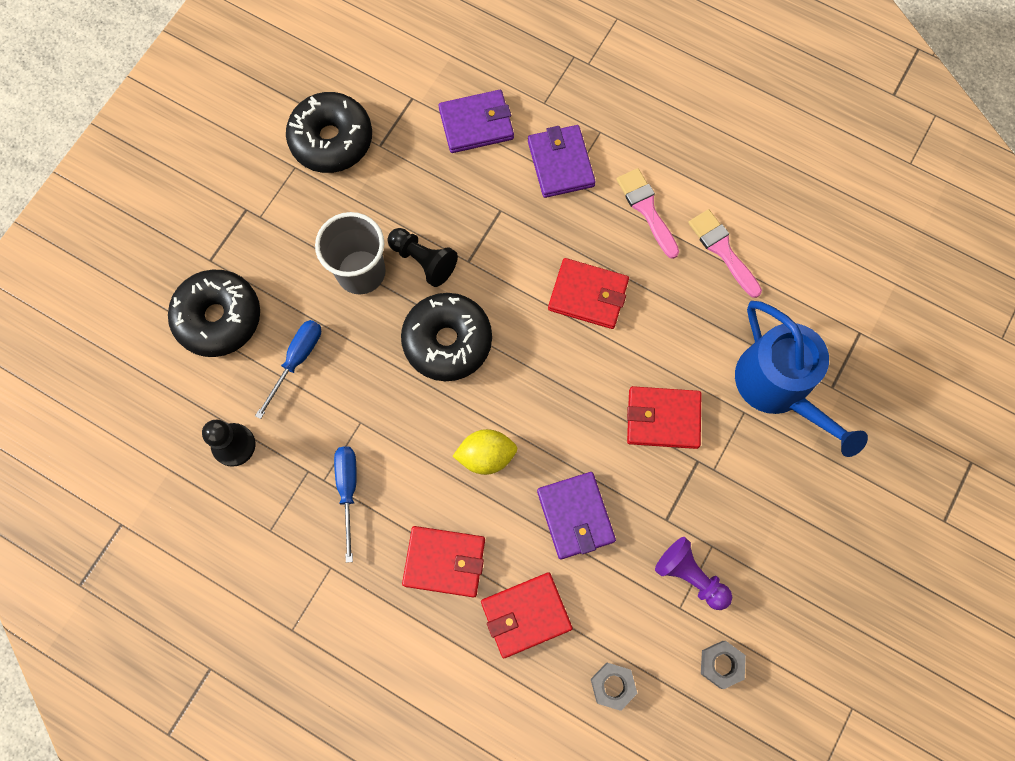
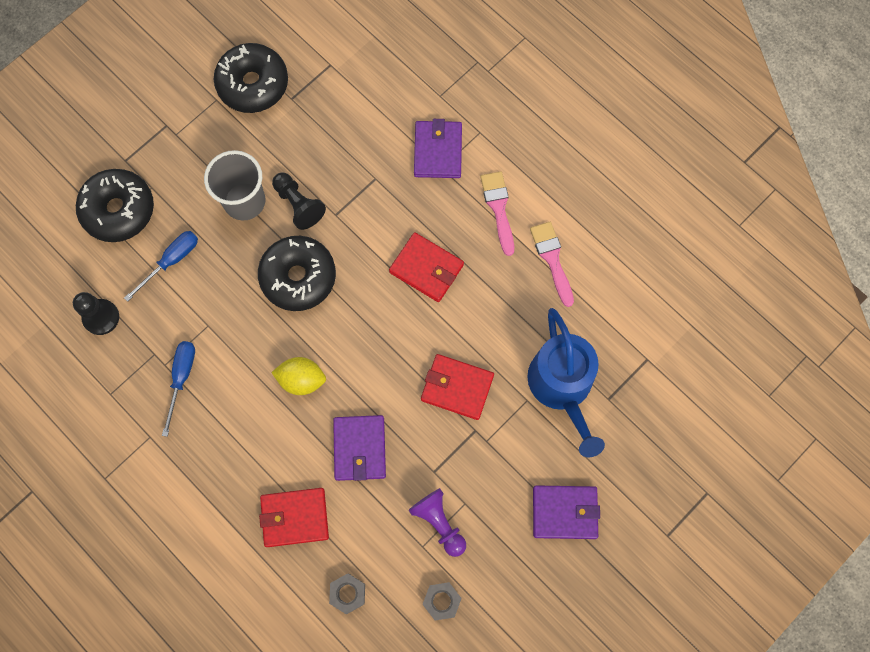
camera: 15 degrees right, 0 degrees up
(444, 561) = (242, 457): red wallet -> none
(476, 124) = (377, 100): purple wallet -> purple wallet (564, 512)

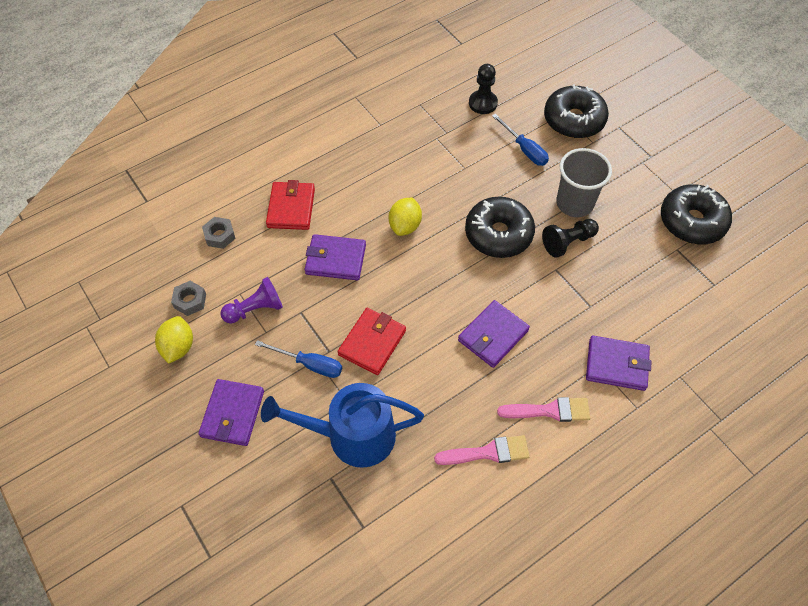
camera: 100 degrees right, 15 degrees down
(181, 378) = (423, 147): blue screwdriver -> blue screwdriver (309, 364)
(426, 268) = (493, 335): red wallet -> purple wallet
(501, 595) = (178, 347): none -> yellow lemon

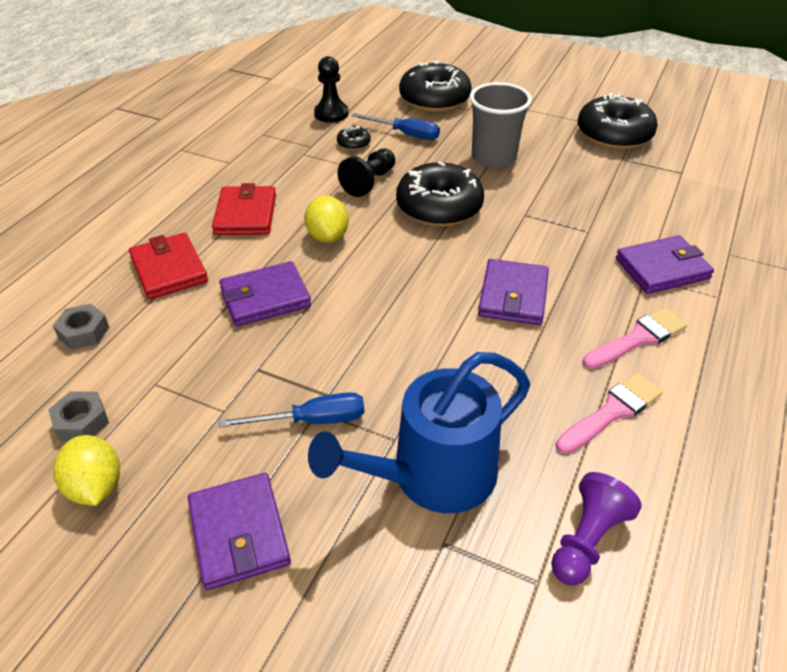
camera: 30 degrees left, 15 degrees down
(255, 309) = (190, 391): purple pawn -> purple pawn (587, 540)
(372, 342) = (377, 362): red wallet -> red wallet (245, 214)
(479, 143) = (353, 144): none -> black donut
(568, 242) = (516, 189): black pawn -> black pawn (369, 182)

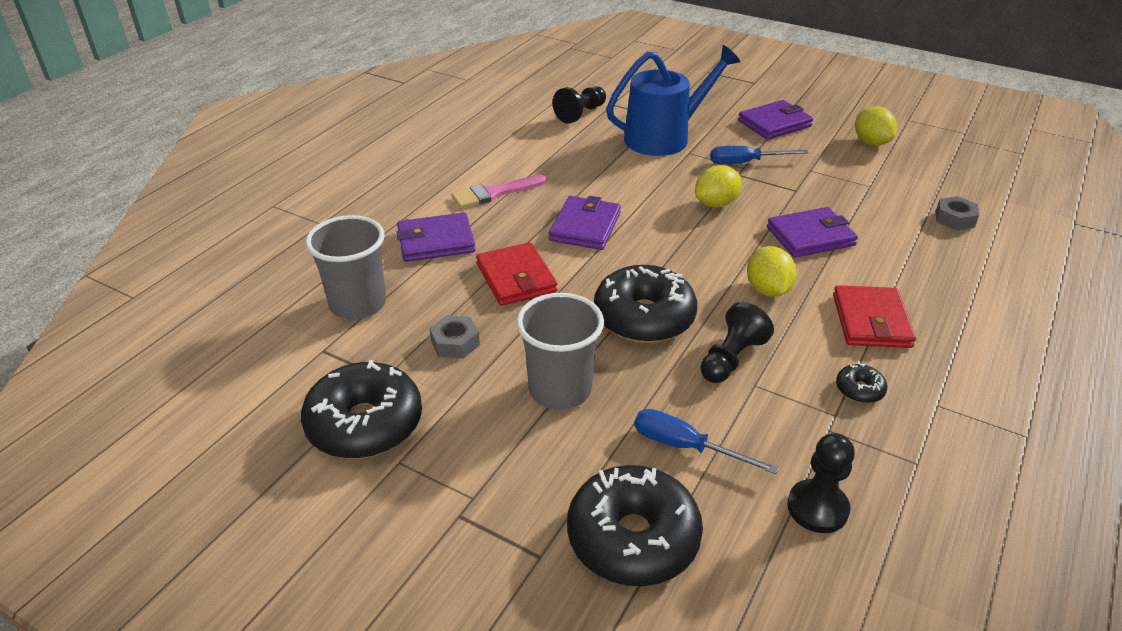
camera: 175 degrees left, 5 degrees down
(81, 422) = (906, 169): grey nut -> grey nut (455, 343)
(169, 269) = (918, 265): red wallet -> red wallet (516, 278)
(239, 533) = (774, 123): purple wallet -> purple wallet turned 75 degrees clockwise
(353, 144) = (764, 430): black donut -> black donut (859, 390)
(364, 339) = (716, 204): none -> yellow lemon
(587, 540) = (580, 114): purple pawn -> black pawn
(612, 412) = (539, 157): pink brush -> none
(685, 205) = (358, 304): none -> grey cup

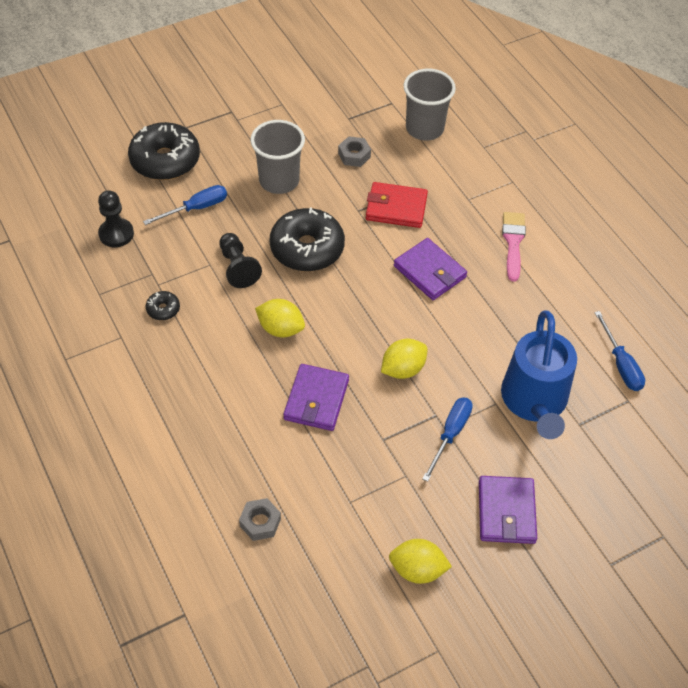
camera: 120 degrees right, 15 degrees up
(365, 424) = (318, 101): black donut -> none
(436, 241) = (469, 186): purple wallet -> none
(580, 114) = (620, 364): black pawn -> blue screwdriver
(716, 204) = (403, 369): yellow lemon -> yellow lemon turned 60 degrees clockwise
(871, 321) = (206, 362): red wallet -> none

